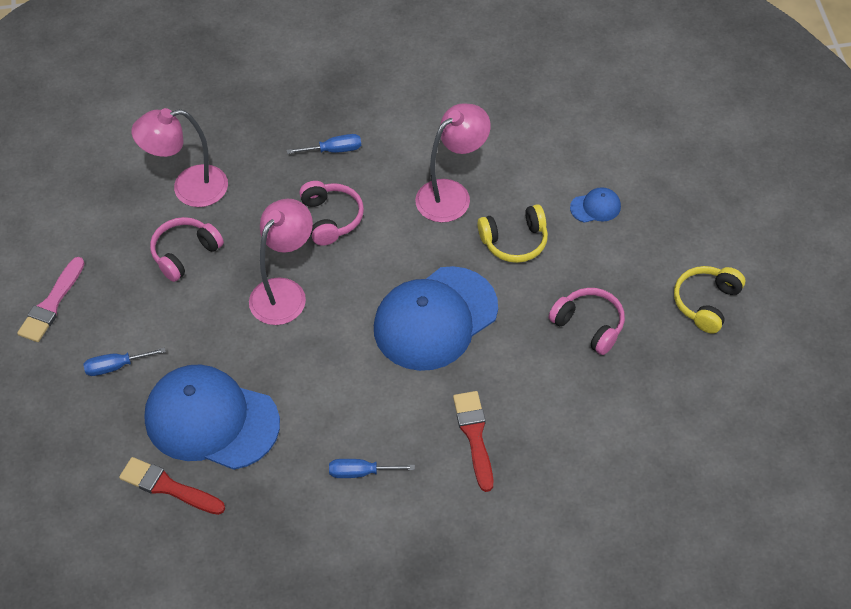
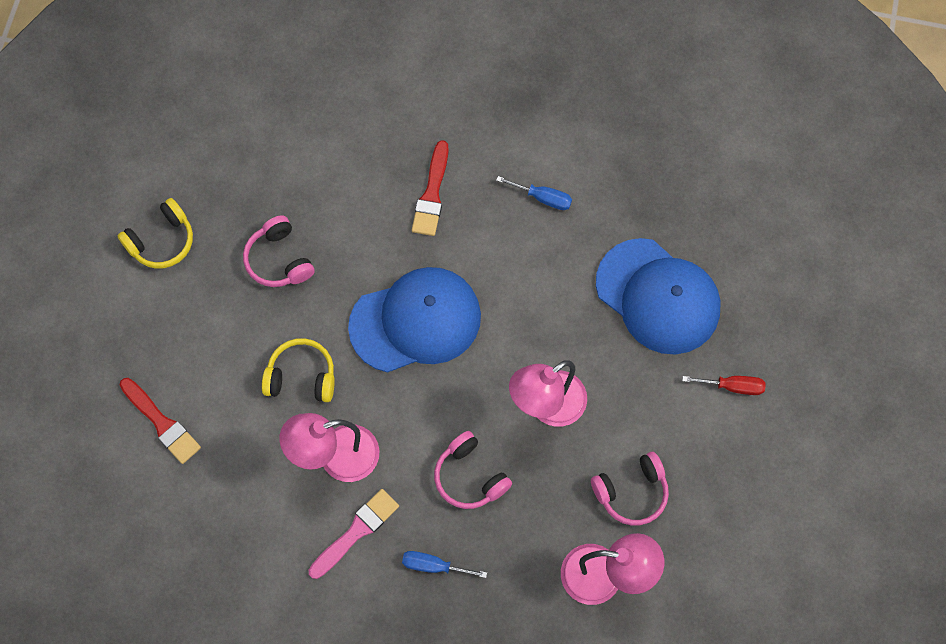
camera: 160 degrees left, 15 degrees up
(51, 304) = (781, 483): pink brush -> pink brush (356, 531)
(115, 366) = (733, 386): blue screwdriver -> red screwdriver
(168, 487) = (714, 247): red brush -> red brush (162, 423)
(331, 218) = (469, 477): pink headphones -> pink headphones turned 45 degrees counterclockwise
(595, 207) = (203, 385): blue cap -> none

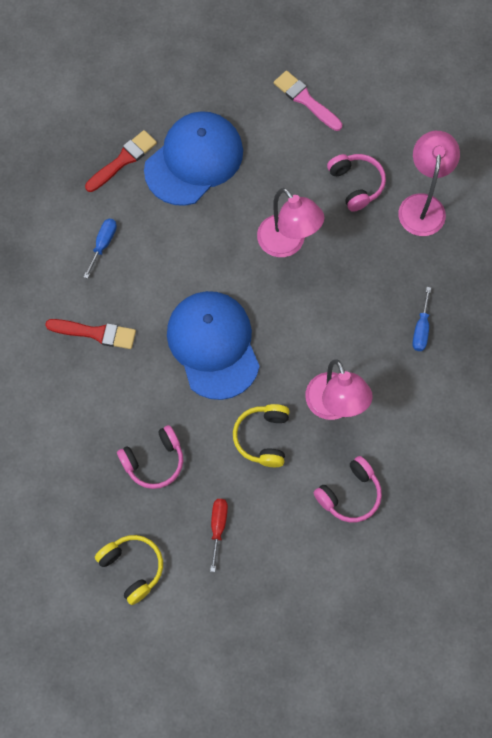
camera: 90 degrees left, 0 degrees up
(162, 423) = (306, 556): red brush -> red brush (123, 160)
(356, 531) = (396, 389): pink brush -> pink brush (305, 100)
(469, 477) = (347, 302): pink headphones -> pink headphones (350, 494)
(733, 386) = (269, 111): red screwdriver -> red screwdriver (218, 527)

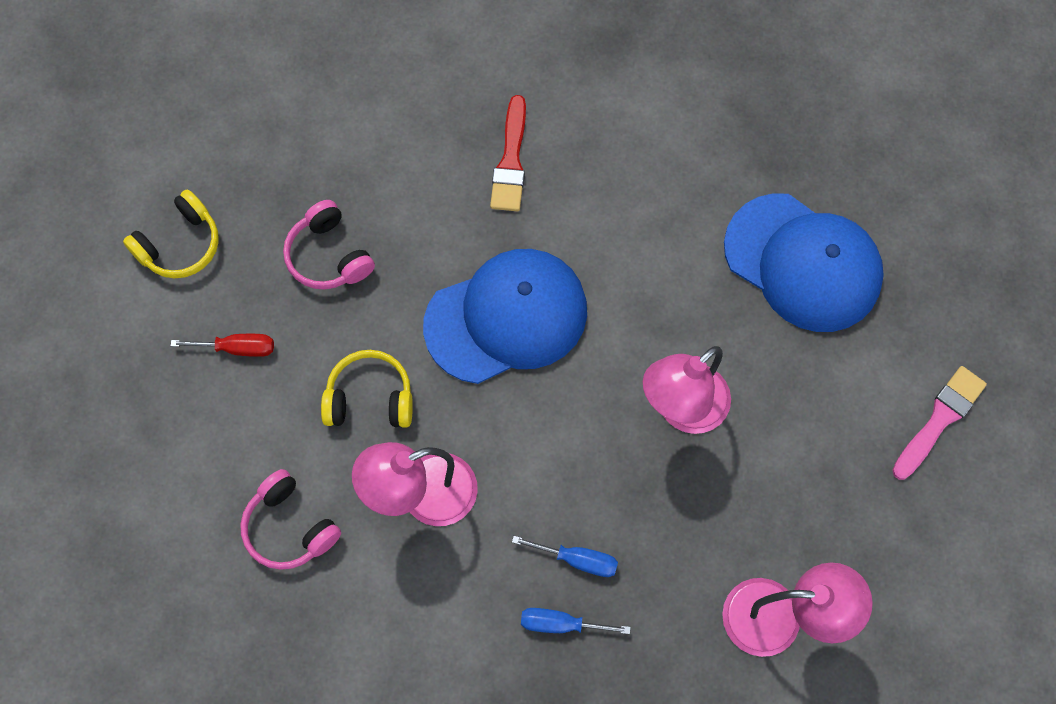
camera: 85 degrees right, 0 degrees up
(103, 244) = (648, 155): blue screwdriver -> blue screwdriver (577, 560)
(123, 160) = (786, 165): red brush -> none
(356, 184) = (800, 508): pink headphones -> none

